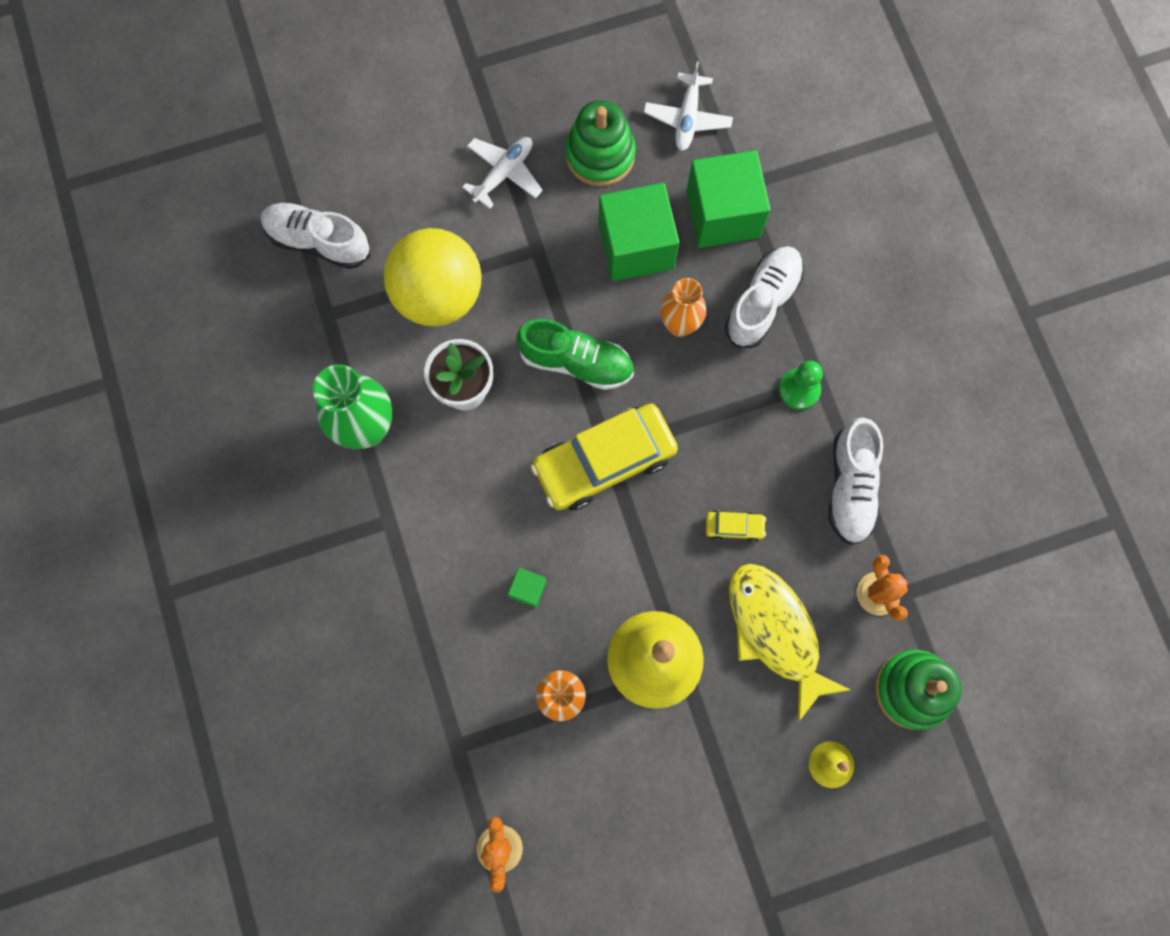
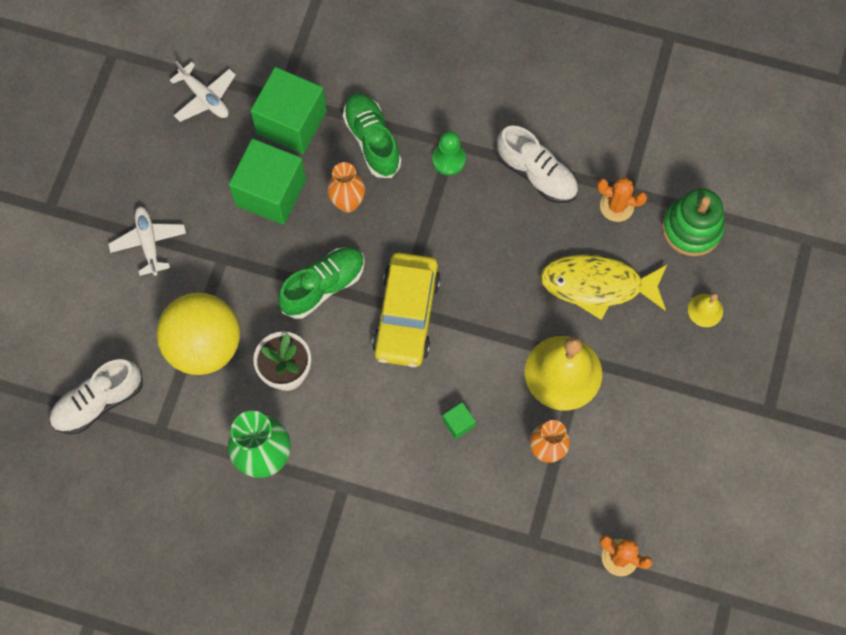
camera: 55 degrees left, 5 degrees down
(600, 155) = (186, 171): green stacking toy -> none
(734, 527) = (511, 263): yellow car -> none
(762, 302) = (372, 140): white shoe -> green shoe

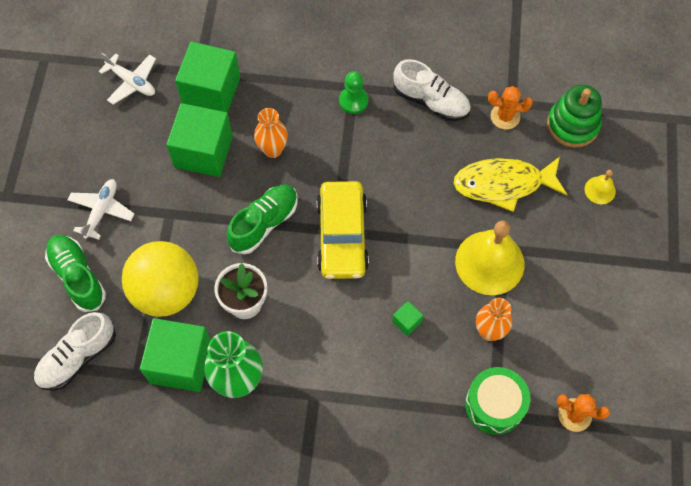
camera: 10 degrees left, 5 degrees down
(149, 242) = (102, 211): white plane -> white plane turned 45 degrees clockwise
(207, 427) = (180, 363): none -> green cube
(372, 140) = (284, 95): green shoe -> green shoe (78, 276)
(535, 531) = (494, 405): none -> green drum

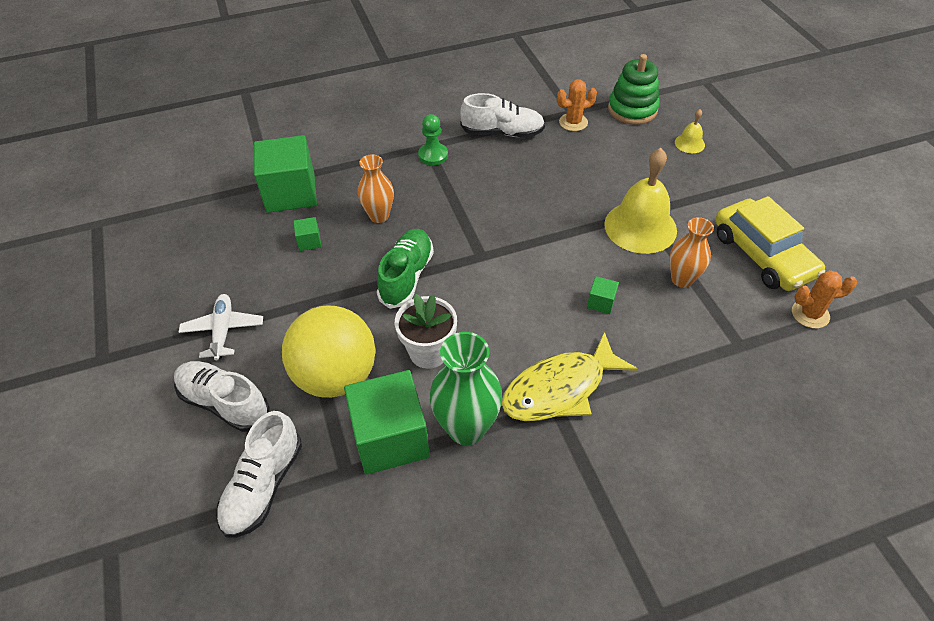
camera: 25 degrees left, 15 degrees down
(78, 276) = (224, 403): green shoe -> white shoe
(132, 82) = (203, 212): white plane -> none
(203, 152) = (309, 241): green cube -> green cube, size x0.42
(342, 236) = (490, 257): yellow car -> yellow car (762, 255)
(494, 405) = (734, 337): green drum -> none
(503, 184) = (608, 167): yellow fish -> yellow fish (560, 389)

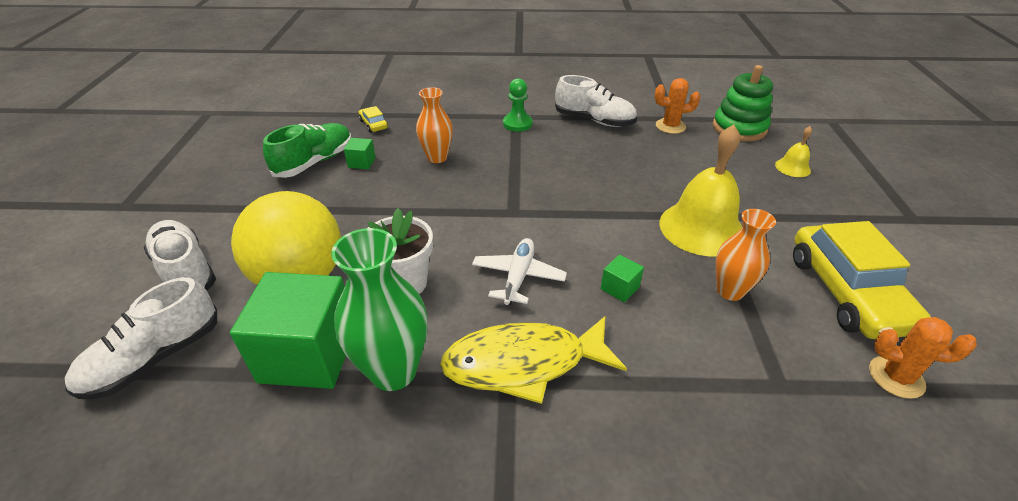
camera: 20 degrees right, 10 degrees down
(223, 330) = (235, 211): white plane -> white plane (518, 277)
(291, 193) = (373, 124): green cube -> yellow car
(406, 276) = (429, 211): green shoe -> green shoe (315, 162)

